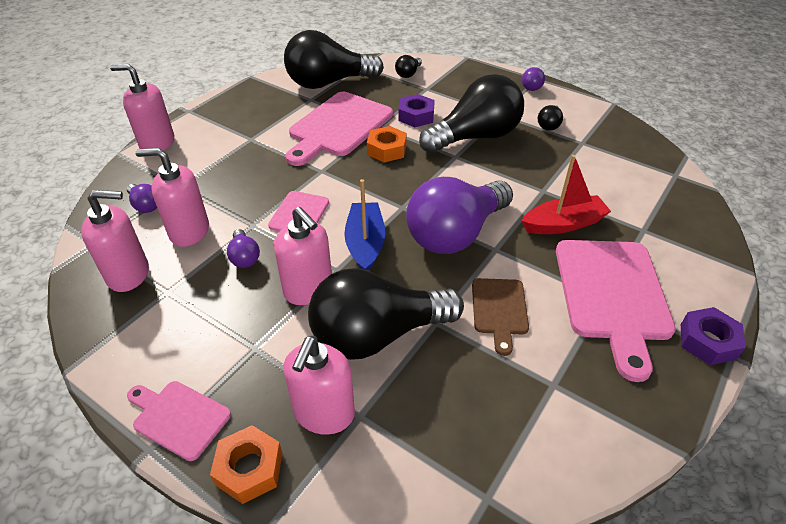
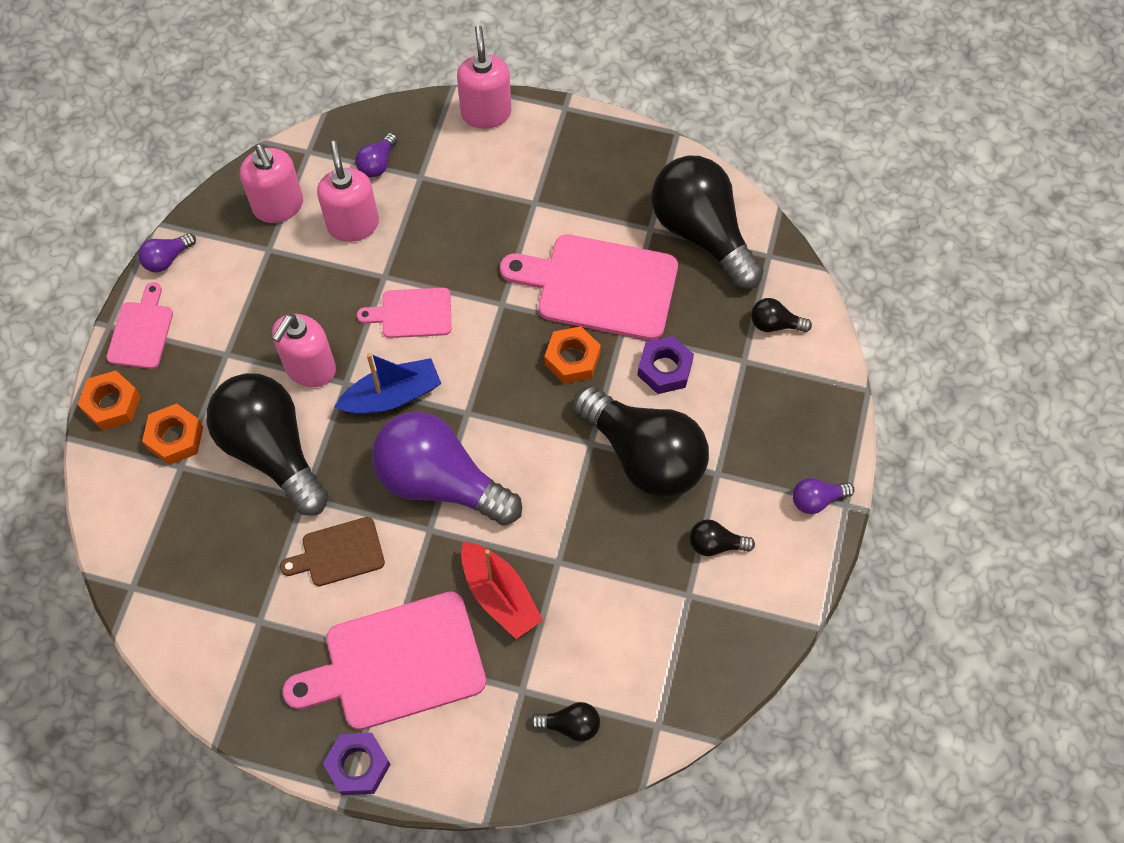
camera: 70 degrees right, 20 degrees up
(244, 257) = (334, 292): purple light bulb -> purple light bulb (167, 259)
(324, 413) = (175, 438): pink soap dispenser -> orange nut
(673, 212) = (570, 725): none -> black light bulb

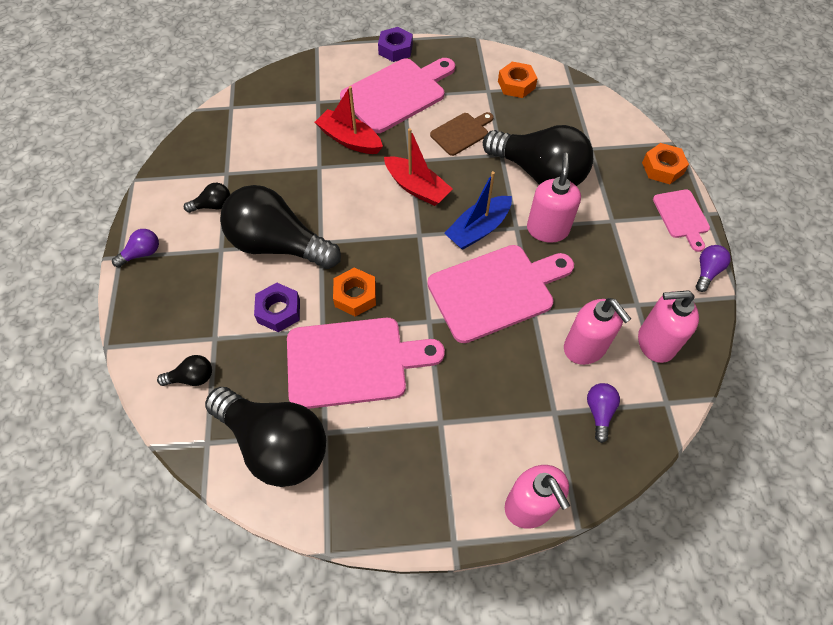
camera: 160 degrees right, 5 degrees down
(175, 438) = (606, 162): orange nut -> orange nut (516, 84)
(278, 206) = (655, 342): pink soap dispenser -> pink soap dispenser turned 45 degrees counterclockwise
(412, 313) = (496, 290): pink cutting board -> pink cutting board, size x1.87
(440, 482) = (417, 188): purple light bulb -> red boat
(570, 725) = (283, 94): black light bulb -> none

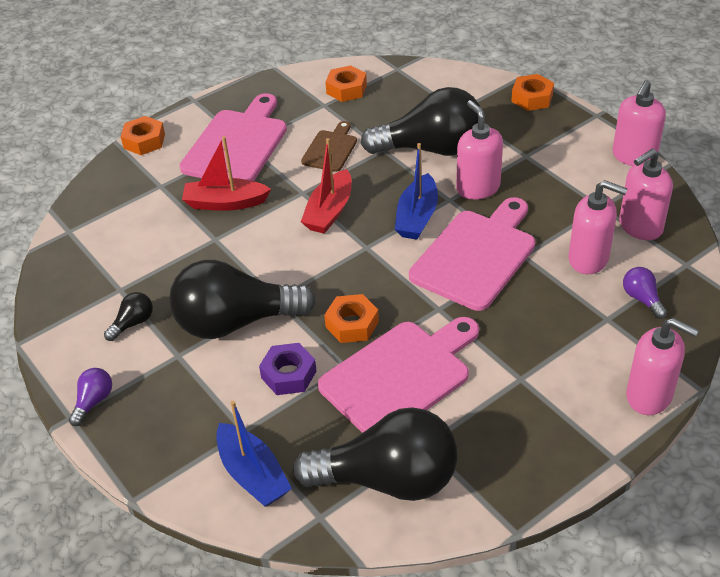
camera: 30 degrees left, 15 degrees down
(192, 377) = (253, 474): black light bulb -> blue boat
(336, 57) = (144, 141): none -> orange nut
(395, 49) = (201, 109): purple nut -> none
(417, 188) = (329, 211): red boat -> red boat turned 105 degrees clockwise
(682, 216) = (579, 126): pink cutting board -> none
(707, 272) = (634, 156): purple light bulb -> pink soap dispenser

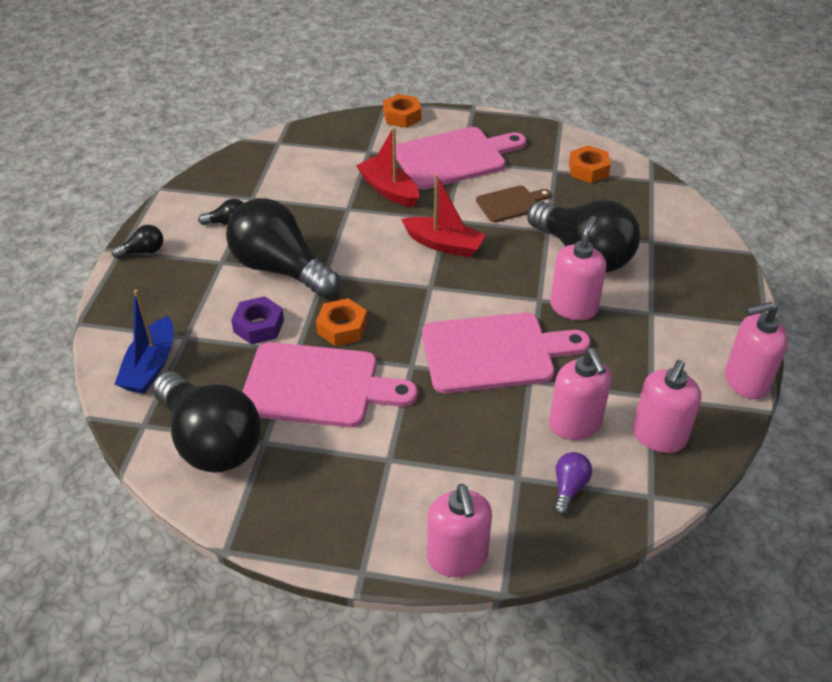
camera: 45 degrees right, 0 degrees up
(93, 402) = (143, 251): purple light bulb -> black light bulb
(329, 211) = (444, 244): red boat -> red boat turned 135 degrees counterclockwise
(417, 217) = (496, 293): blue boat -> none
(532, 98) = (729, 274): orange nut -> none
(640, 227) = (658, 436): pink soap dispenser -> pink soap dispenser turned 75 degrees counterclockwise

